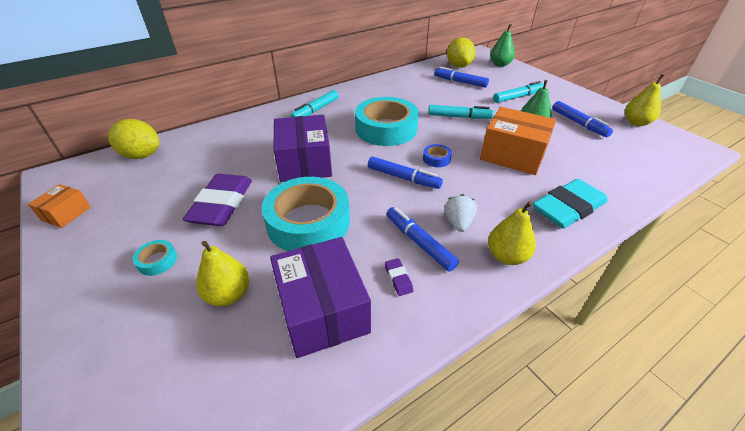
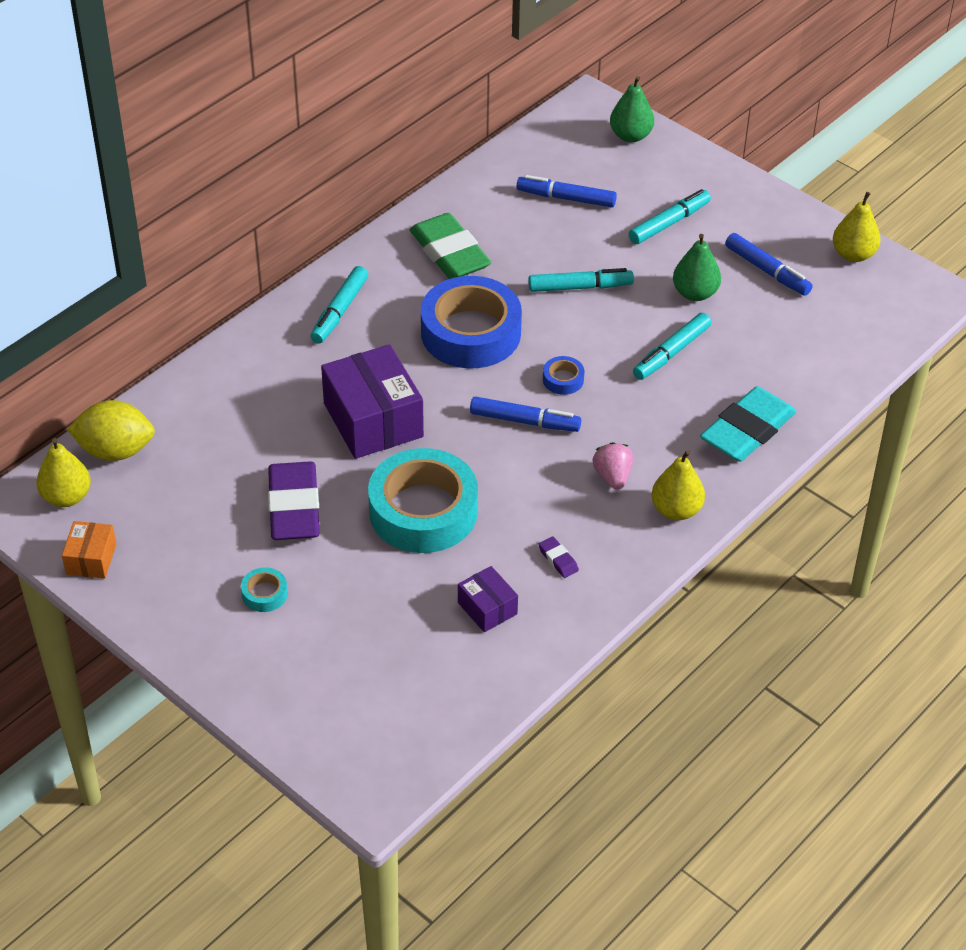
camera: 15 degrees left, 5 degrees up
(228, 294) = (375, 613): yellow pear -> yellow pear (66, 497)
(323, 310) = (487, 608): purple box -> purple box, size x0.51
(386, 129) = (470, 333): turquoise tape -> blue tape
(388, 95) = (449, 253): none -> green eraser
(419, 242) = (570, 512): blue marker -> none
(458, 66) = (555, 152): yellow lemon -> none
(458, 222) = (612, 477): white strawberry -> pink strawberry
(512, 155) = (671, 353): orange box -> turquoise marker

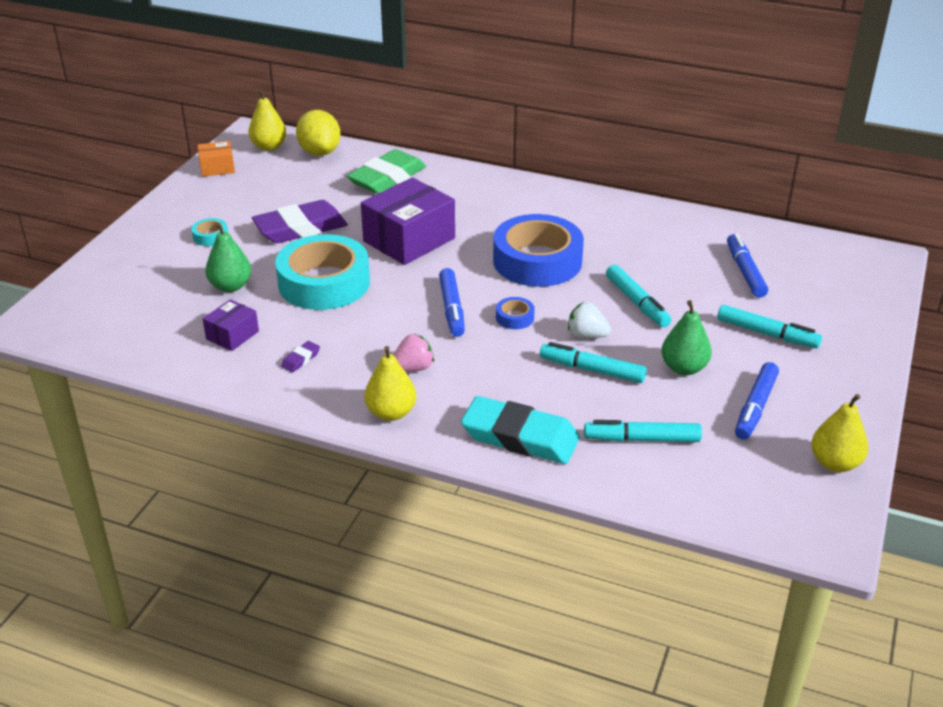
camera: 70 degrees right, 10 degrees down
(339, 311) = (517, 200): turquoise marker -> turquoise marker (641, 439)
(449, 253) = (623, 231): green eraser -> green eraser (387, 178)
(616, 339) = (586, 335): none -> white strawberry
(630, 136) = (866, 288): green pear -> green pear (230, 286)

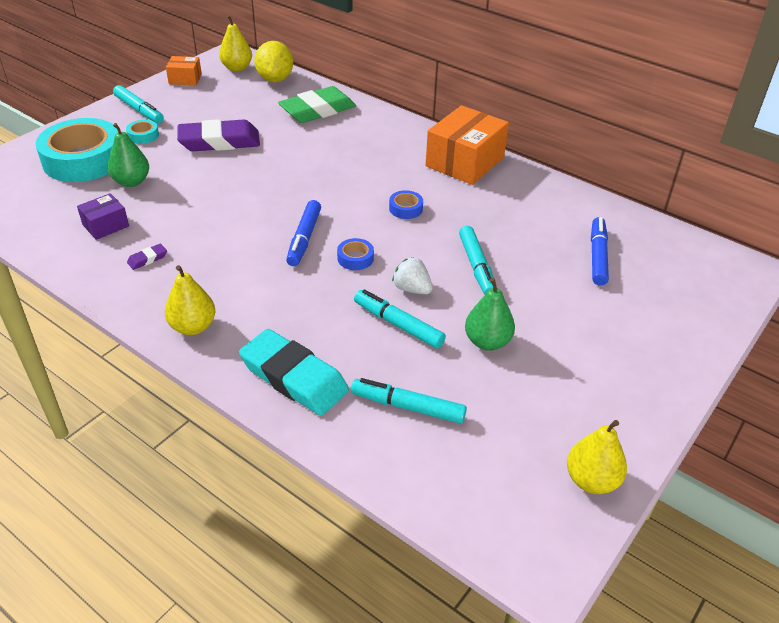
camera: 15 degrees right, 5 degrees up
(324, 283) = (209, 193): turquoise tape -> turquoise tape (83, 159)
(409, 240) = (304, 168): purple box -> none
(413, 368) = (237, 288): pink strawberry -> none
(537, 261) = (405, 208): blue tape -> blue tape, size x0.40
(570, 205) = (464, 162): none -> orange box
(755, 407) = (538, 399): blue marker -> none
(767, 334) = (588, 324): turquoise marker -> turquoise marker (139, 110)

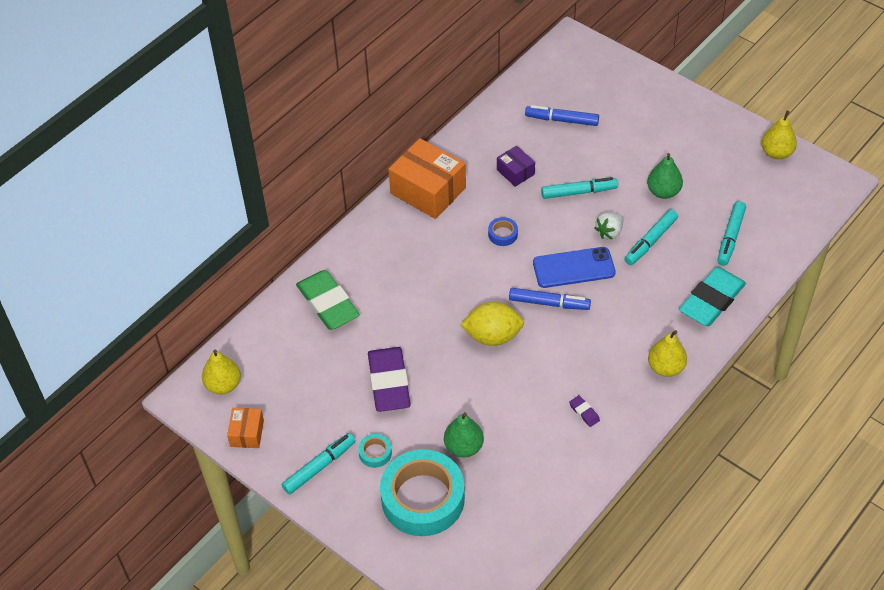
camera: 85 degrees left, 10 degrees up
(105, 225) = (537, 454): purple box -> purple box (515, 172)
(275, 79) = (254, 346): yellow lemon -> yellow lemon (492, 336)
(355, 258) = (573, 268): blue tape -> blue phone

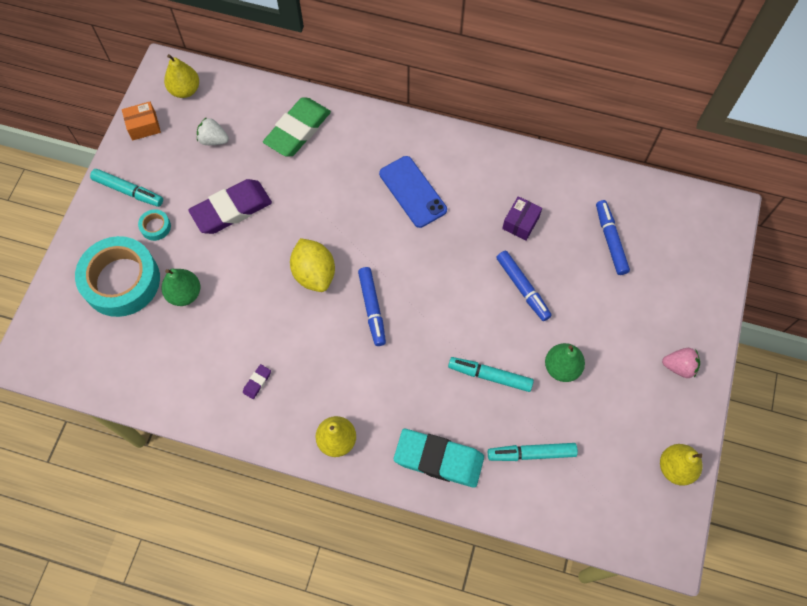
camera: 65 degrees right, 15 degrees up
(428, 190) = (461, 158): orange box -> none
(503, 234) = (438, 239): blue tape -> none
(573, 268) = (424, 315): blue phone -> blue phone (412, 192)
(579, 192) = (522, 288): turquoise marker -> blue marker
(609, 232) = (483, 333): white strawberry -> white strawberry (213, 140)
(694, 119) = (679, 366): none -> pink strawberry

